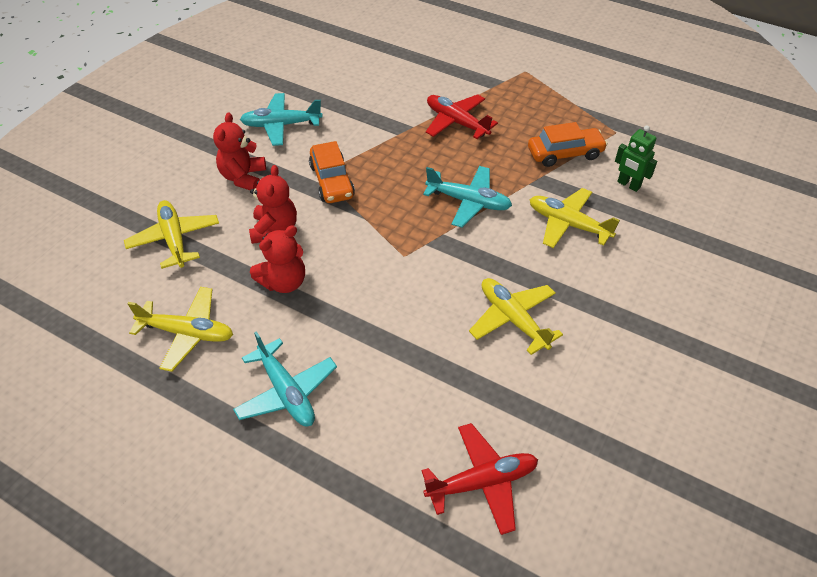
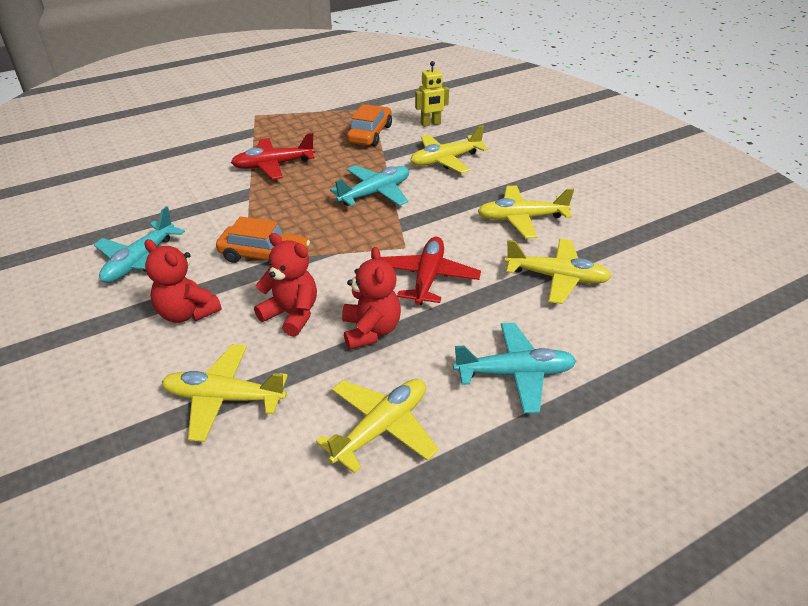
camera: 60 degrees left, 10 degrees down
(436, 379) = (557, 277): none -> yellow plane
(482, 482) = (673, 290): red plane -> red plane (428, 278)
(628, 185) = (430, 124): green robot -> yellow robot

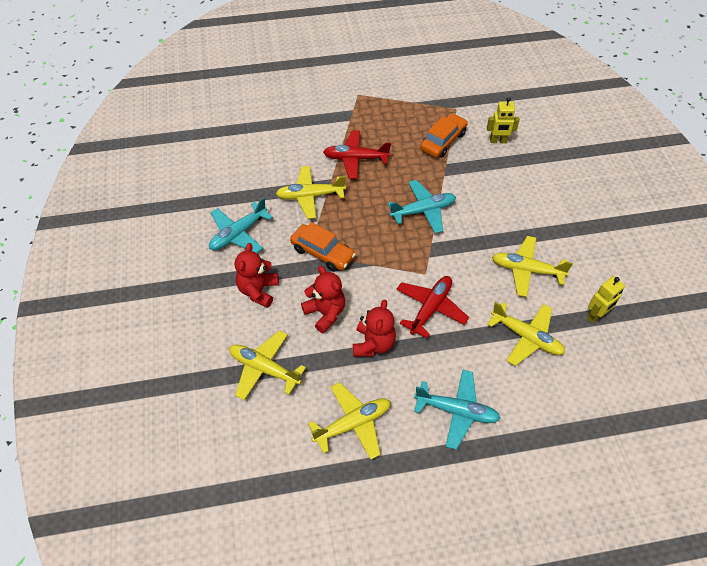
camera: 20 degrees right, 15 degrees up
(187, 313) = (258, 290): red teddy bear -> red teddy bear turned 45 degrees clockwise
(445, 160) = (493, 188): yellow plane -> yellow plane (310, 196)
(621, 240) = (596, 315): none -> yellow robot

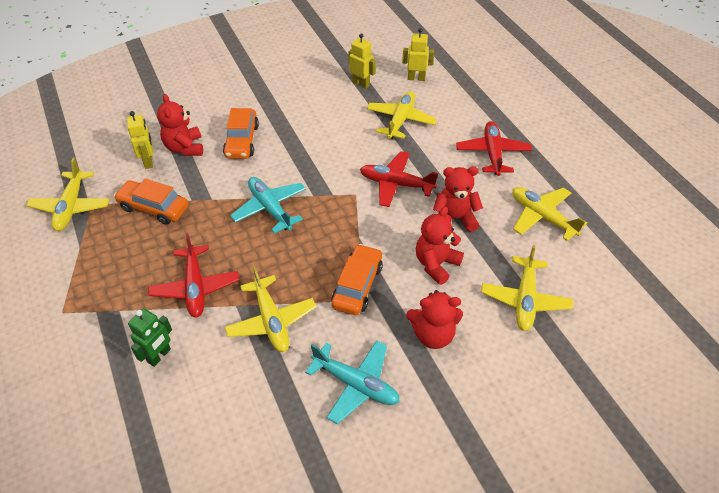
camera: 105 degrees left, 5 degrees down
(305, 137) = (159, 356): none -> green robot
(456, 411) = (492, 153): turquoise plane -> red plane
(512, 164) = (185, 148): none -> red teddy bear
(514, 203) = (242, 141): none -> orange car
(526, 270) = (326, 126): yellow plane -> yellow plane (71, 207)
(603, 374) = (416, 78): none -> yellow robot

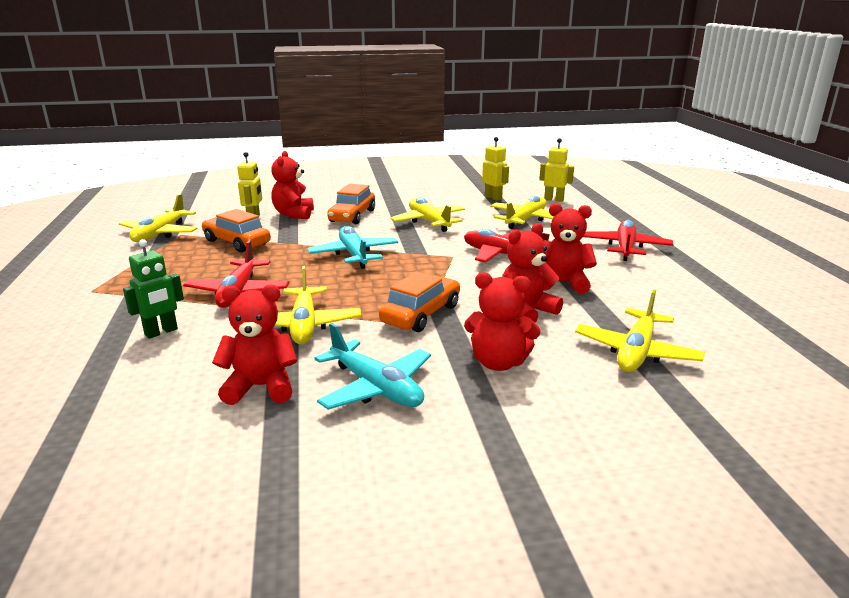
camera: 15 degrees right, 25 degrees down
(272, 404) = (261, 387): none -> red teddy bear
(542, 217) = (676, 294): yellow plane -> yellow plane (429, 222)

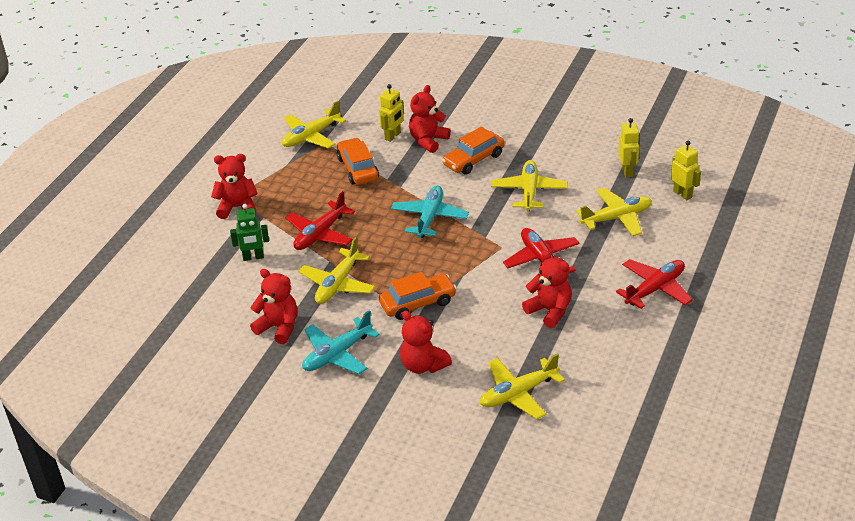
camera: 35 degrees right, 15 degrees up
(376, 388) = (337, 354): turquoise plane -> turquoise plane turned 60 degrees clockwise
(526, 311) = (490, 328): red teddy bear -> red teddy bear (237, 207)

